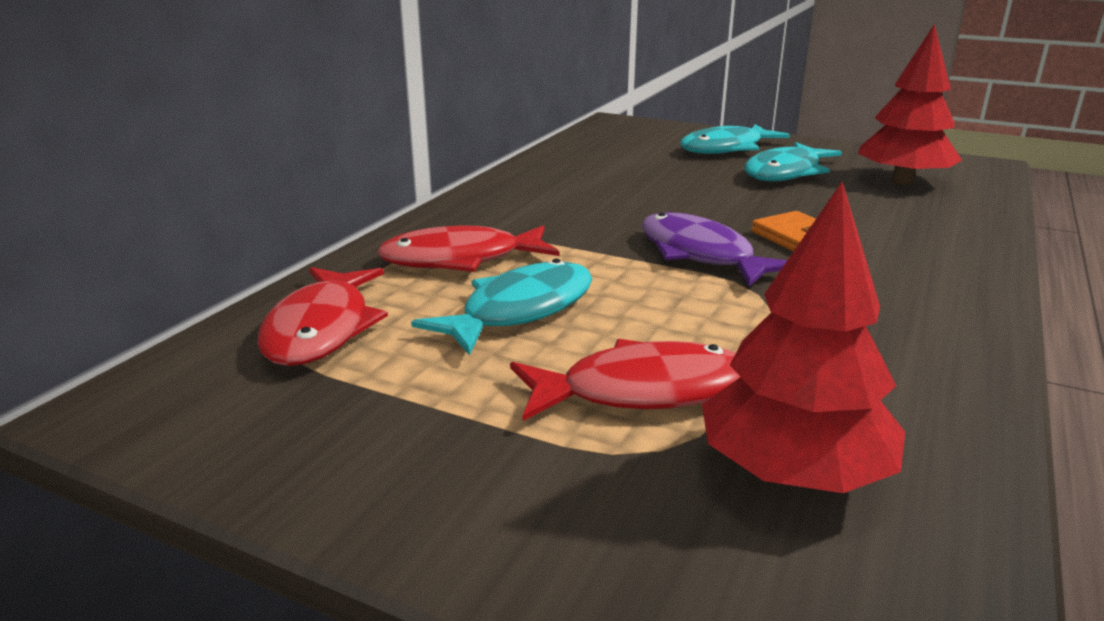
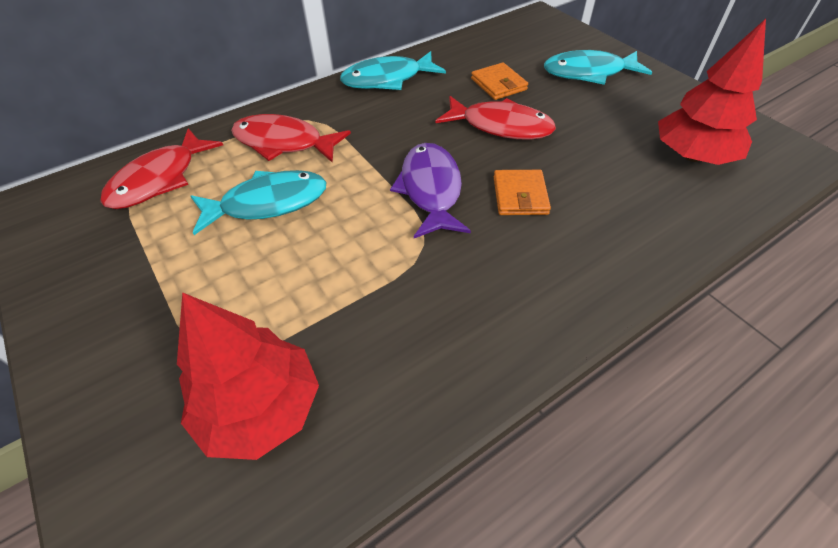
camera: 30 degrees right, 25 degrees up
(642, 391) = (257, 302): red fish -> red fish (500, 126)
(649, 170) = (498, 84): none -> orange wallet
(786, 173) = (602, 116): turquoise fish -> turquoise fish (387, 79)

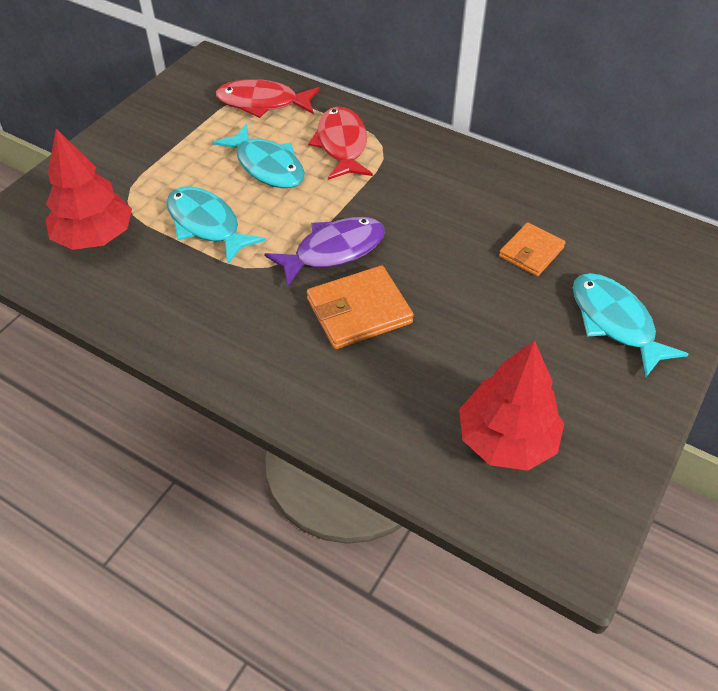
camera: 65 degrees right, 0 degrees up
(387, 79) = (479, 171): turquoise fish -> turquoise fish (206, 225)
(500, 126) = (456, 272): red fish -> none
(520, 195) = (359, 311): orange wallet -> orange wallet, size x1.52

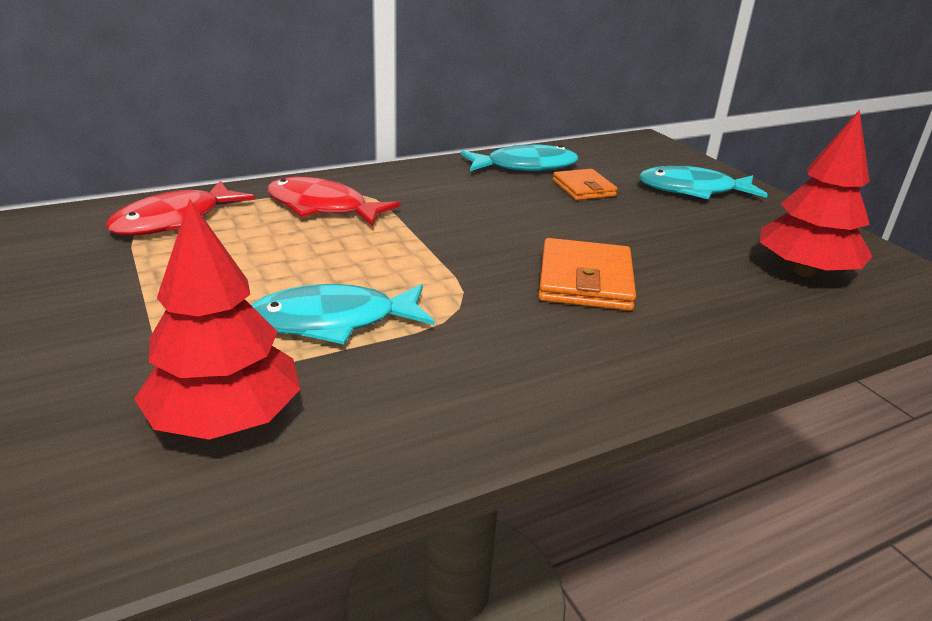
camera: 60 degrees left, 20 degrees down
(267, 166) = (289, 253): turquoise fish -> turquoise fish (525, 166)
(333, 251) = (480, 264): purple fish -> none

